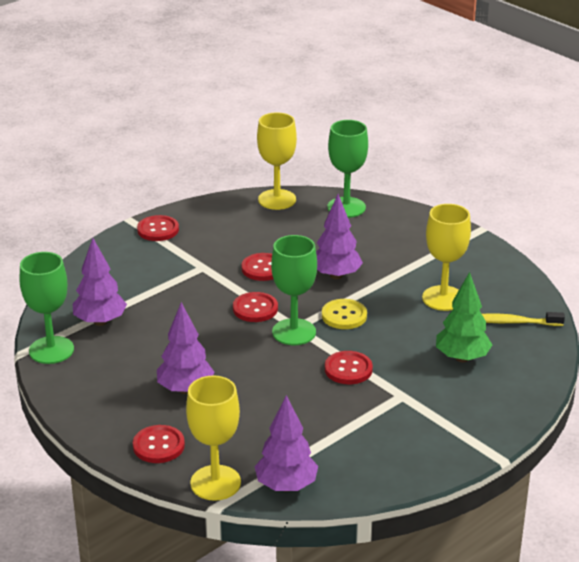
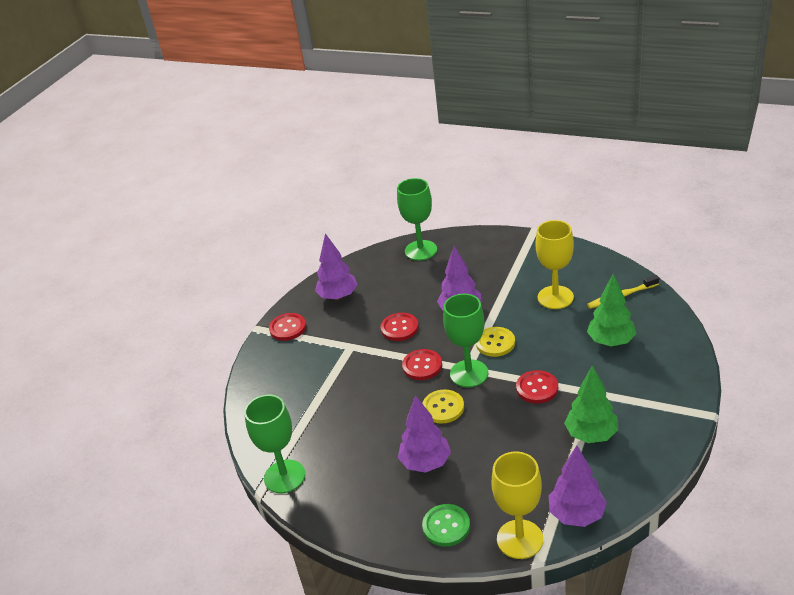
camera: 20 degrees left, 5 degrees up
(100, 322) = (305, 431): purple tree -> purple tree (338, 296)
(158, 446) = (446, 526): red button -> green button
(243, 351) = (443, 408): none -> yellow button
(277, 199) = (362, 264): yellow goblet -> none
(363, 428) = (591, 435): none -> green tree

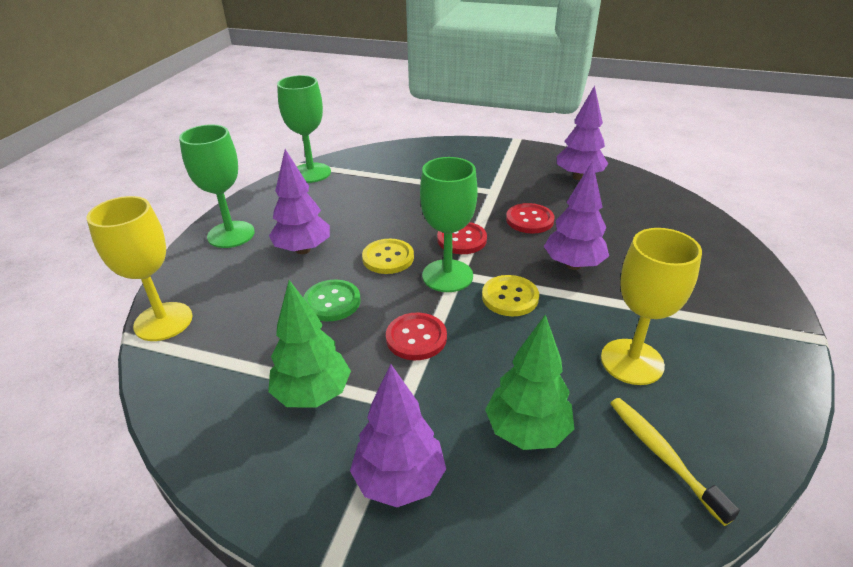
camera: 80 degrees right, 0 degrees up
(288, 328) = (519, 154): red button -> none
(421, 250) = (696, 227): green goblet -> green goblet (231, 234)
(446, 526) = (208, 267): green button -> green button (332, 302)
(576, 515) = (175, 373): purple tree -> purple tree (399, 480)

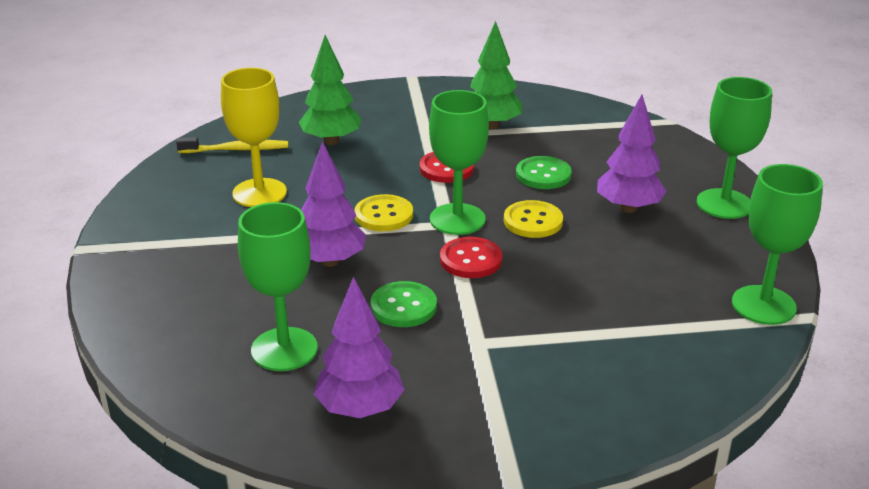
camera: 155 degrees right, 5 degrees down
(163, 321) = (659, 133): yellow goblet -> none
(399, 480) = (400, 108): purple tree -> none
(529, 220) = (403, 306): red button -> green button
(619, 213) = (284, 349): none -> green goblet
(663, 455) = (236, 150): yellow toothbrush -> yellow toothbrush turned 45 degrees counterclockwise

